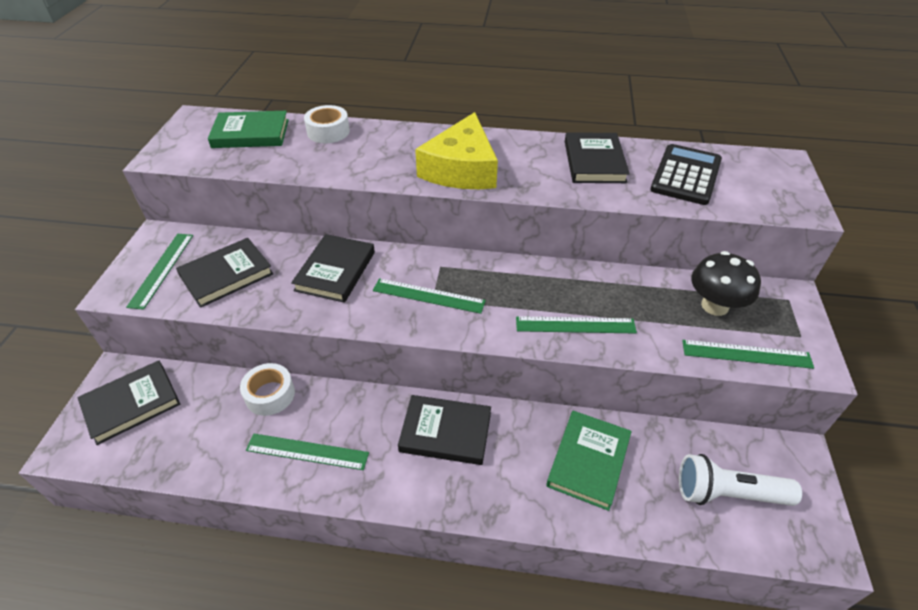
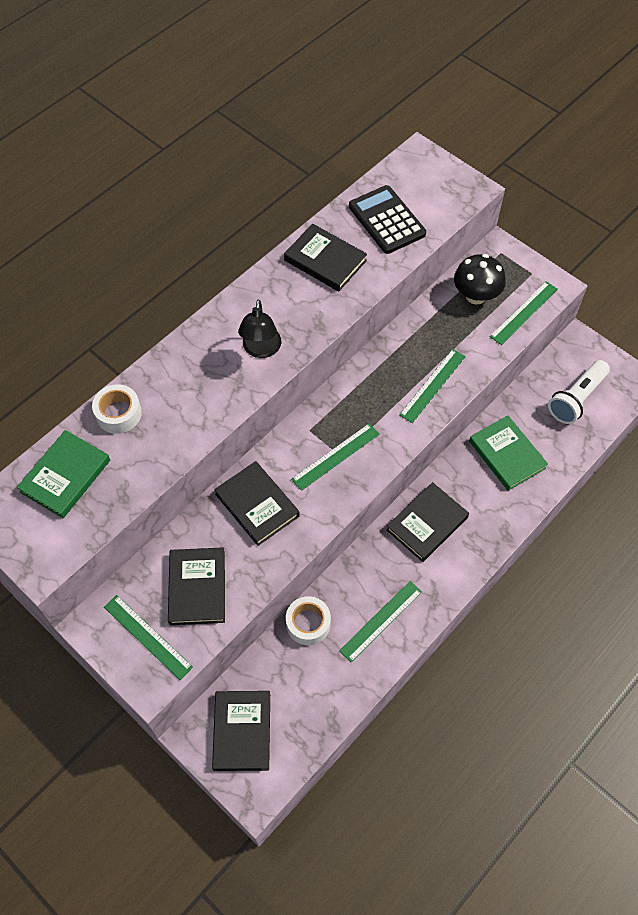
camera: 55 degrees left, 15 degrees up
(461, 169) = (261, 349): yellow cheese -> black lamp

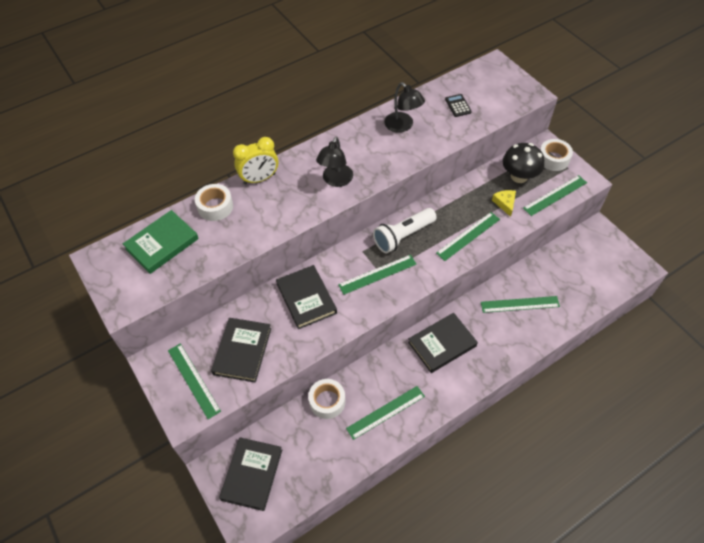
camera: 15 degrees right, 5 degrees down
(164, 365) = (259, 179): none -> yellow clock
(325, 260) = (402, 126): black book -> black lamp
(386, 220) = (458, 106): black calculator -> black calculator, size x0.48
(467, 334) = (505, 203): none -> yellow cheese
(507, 455) = (520, 304): green book -> green ruler
(512, 265) = (553, 159): none -> white tape
(576, 399) = (587, 272): white flashlight -> white flashlight (403, 236)

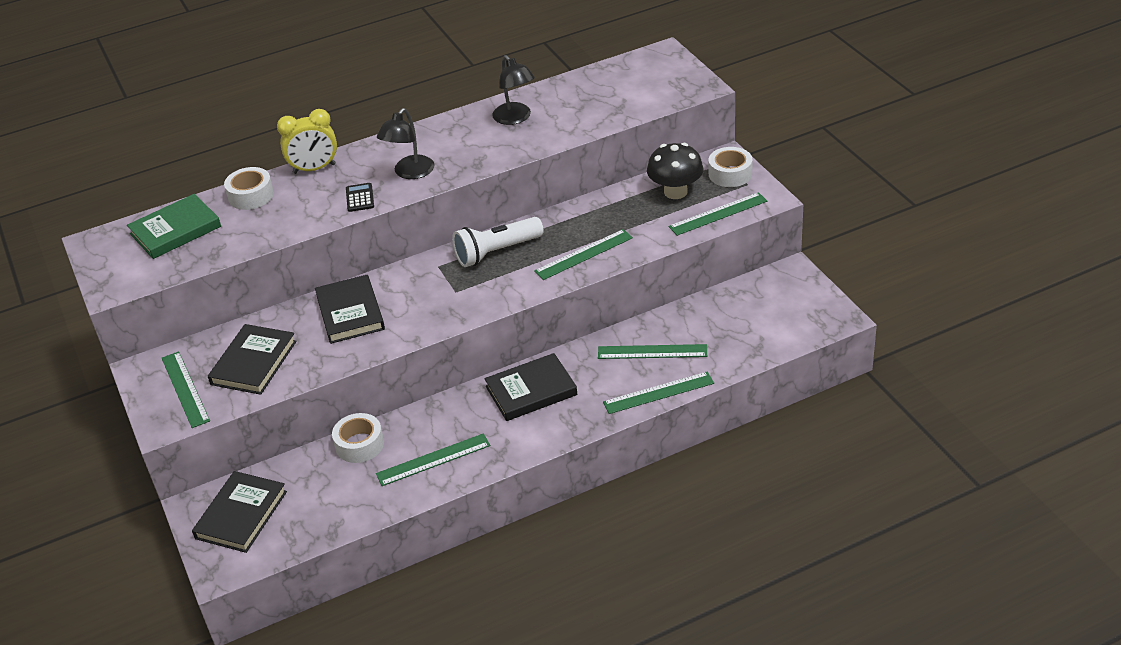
camera: 10 degrees right, 15 degrees down
(377, 274) = (450, 291): green ruler -> green ruler (658, 393)
(458, 106) = (596, 98): black calculator -> black calculator (360, 198)
(505, 203) = (646, 221): yellow cheese -> none

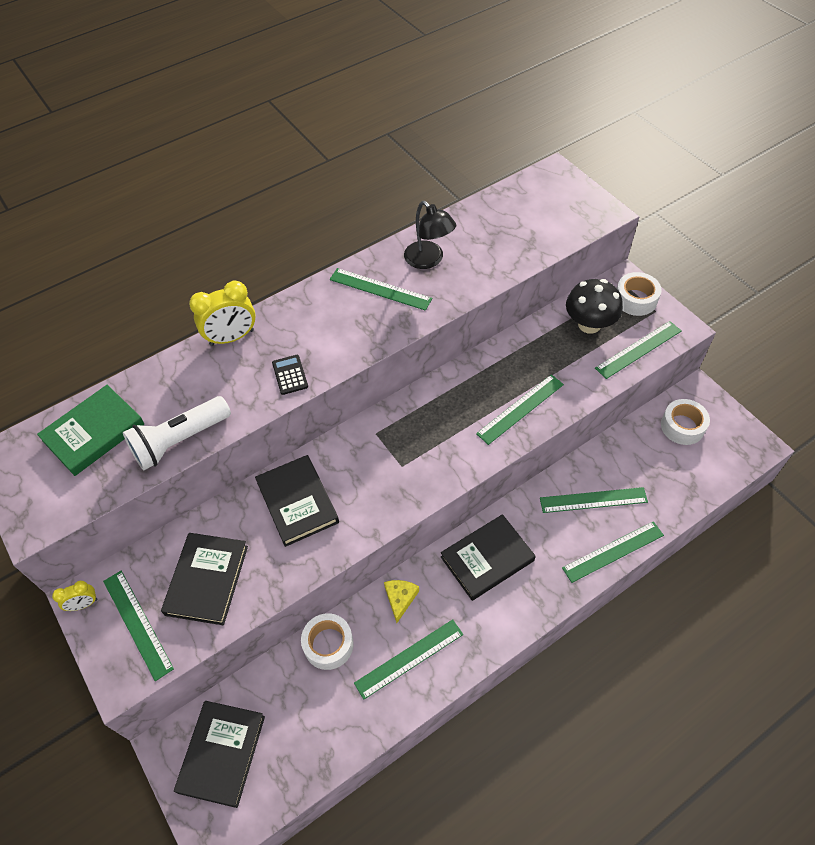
camera: 10 degrees left, 15 degrees up
(141, 373) = (84, 604): none -> yellow clock
(251, 195) = (169, 378): white tape -> white tape (682, 426)
(410, 173) = (336, 338): black lamp -> none
(437, 415) = (400, 598): none -> yellow cheese
(462, 138) = (380, 289): none -> green ruler
(496, 252) = (431, 411): white flashlight -> white flashlight (180, 441)

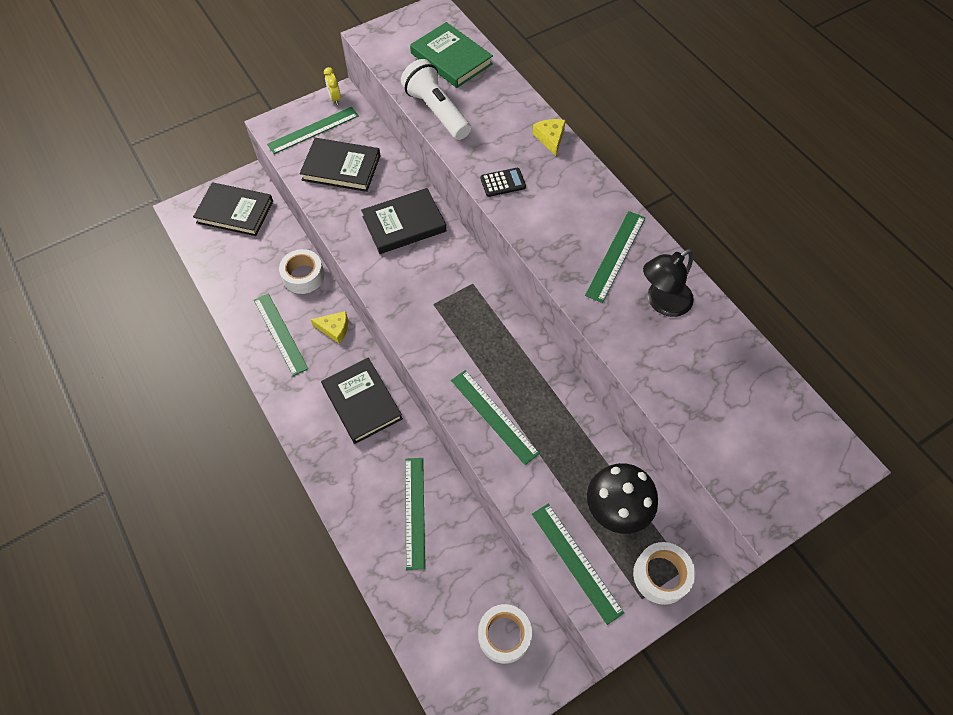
camera: 90 degrees right, 5 degrees up
(232, 337) = (550, 138): yellow clock -> yellow cheese
(613, 551) = (353, 521): green ruler -> none

